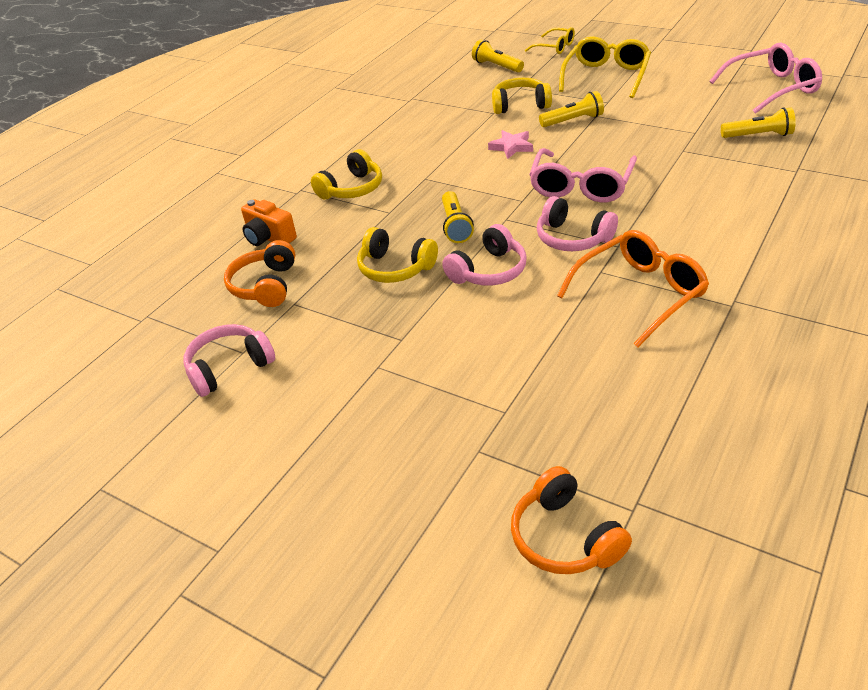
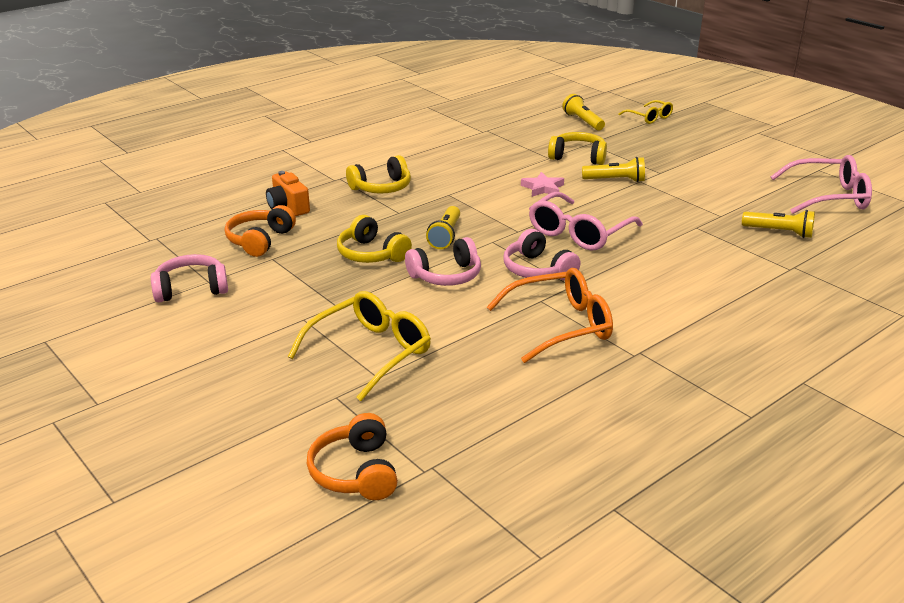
camera: 15 degrees right, 10 degrees down
(606, 76) = (677, 152): yellow glasses -> yellow glasses (370, 352)

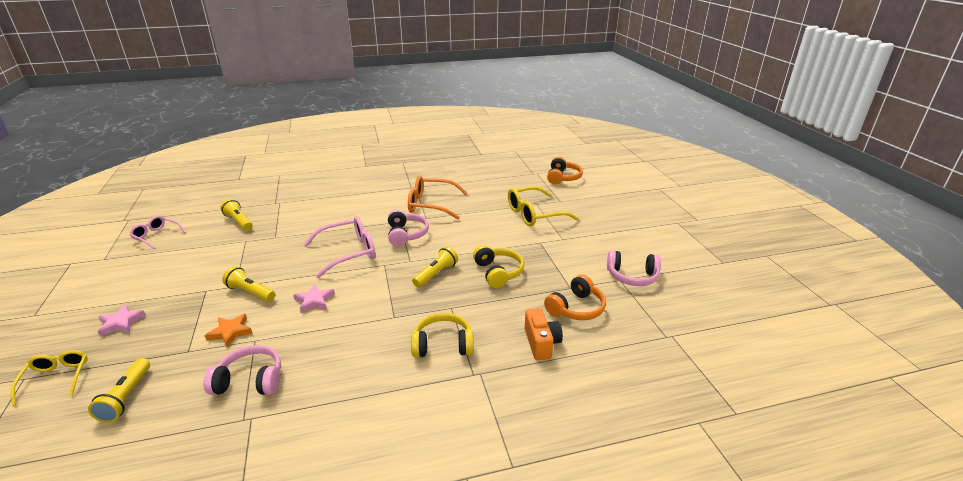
camera: 155 degrees left, 0 degrees up
(446, 276) = (462, 244): pink headphones -> pink headphones (250, 380)
(578, 157) = (230, 332): yellow headphones -> orange star
(678, 143) = (121, 323): none -> pink star
(828, 197) = (156, 236): pink glasses -> pink glasses, size x0.59

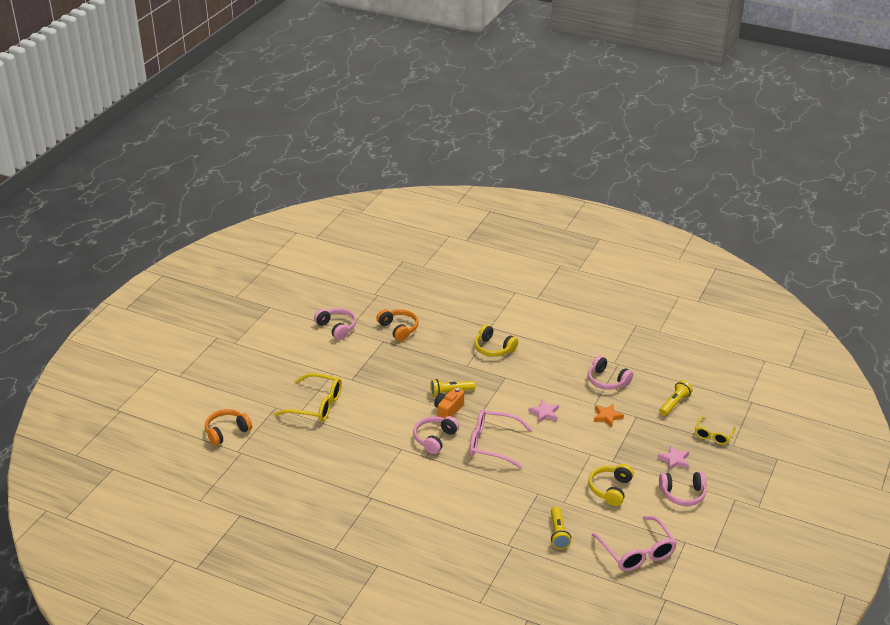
camera: 140 degrees left, 5 degrees up
(107, 294) = (683, 494): none -> pink headphones
(156, 236) = (637, 552): pink glasses -> pink glasses, size x1.70
(250, 292) = (582, 442): yellow flashlight -> none
(431, 205) = (380, 462): orange glasses -> none
(498, 272) = (410, 372): yellow headphones -> yellow headphones (610, 489)
(541, 343) = (443, 323): orange camera -> orange camera (448, 410)
(576, 308) = (399, 329): orange headphones -> orange headphones turned 60 degrees clockwise

